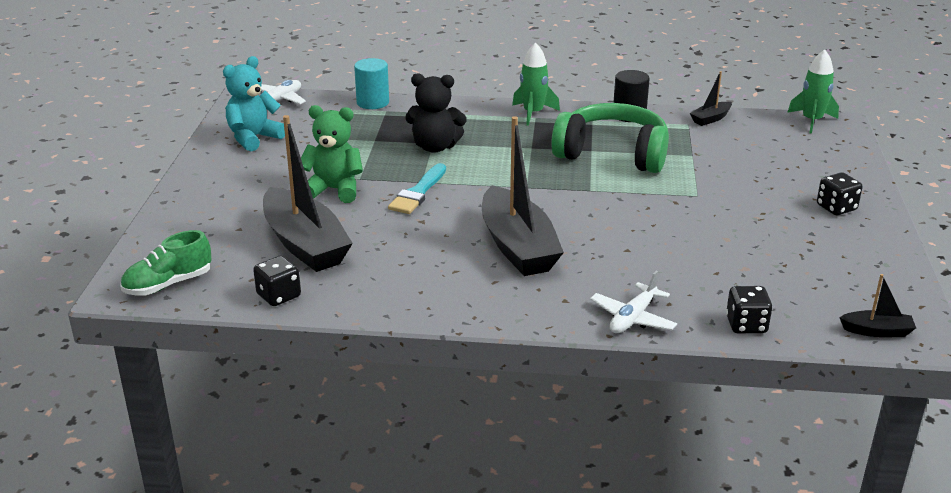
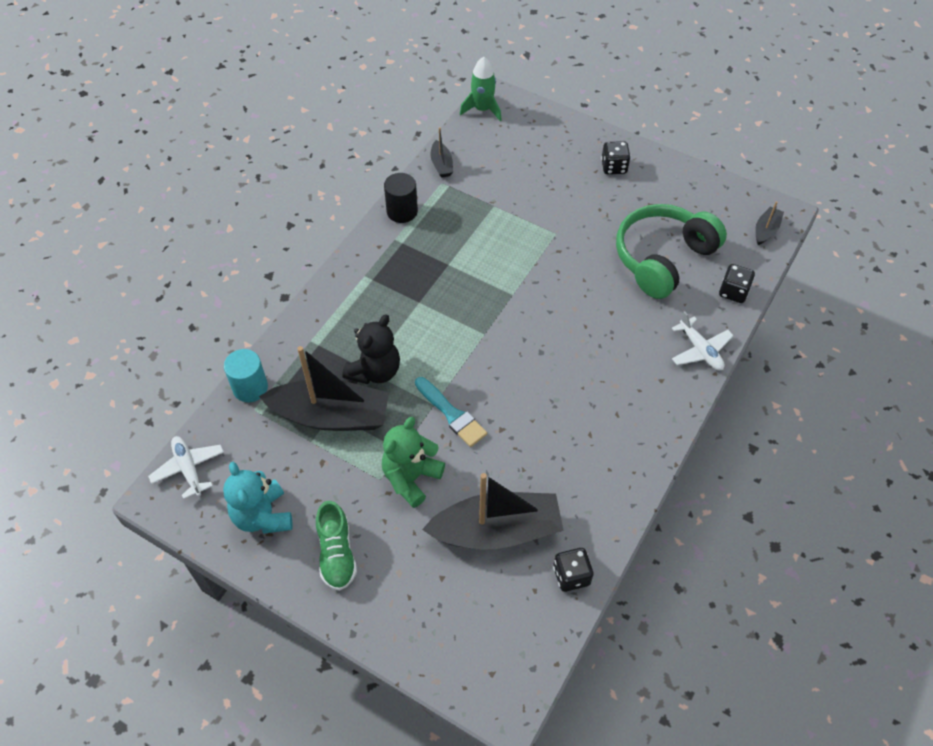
camera: 65 degrees left, 25 degrees up
(168, 284) = (512, 662): green shoe -> green shoe (336, 553)
(517, 246) = (574, 378): black boat -> black boat (331, 416)
(533, 113) = (355, 274): green rocket -> none
(612, 154) = (462, 253): green headphones -> green headphones (662, 258)

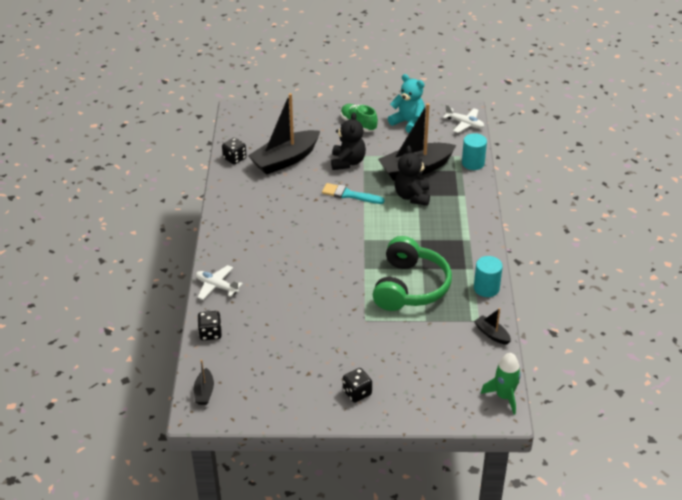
camera: 150 degrees right, 15 degrees down
(402, 211) = (486, 288): black cylinder -> turquoise cylinder
(411, 478) = (347, 162): green teddy bear -> black teddy bear
(662, 258) = (275, 335): green headphones -> green headphones (410, 287)

